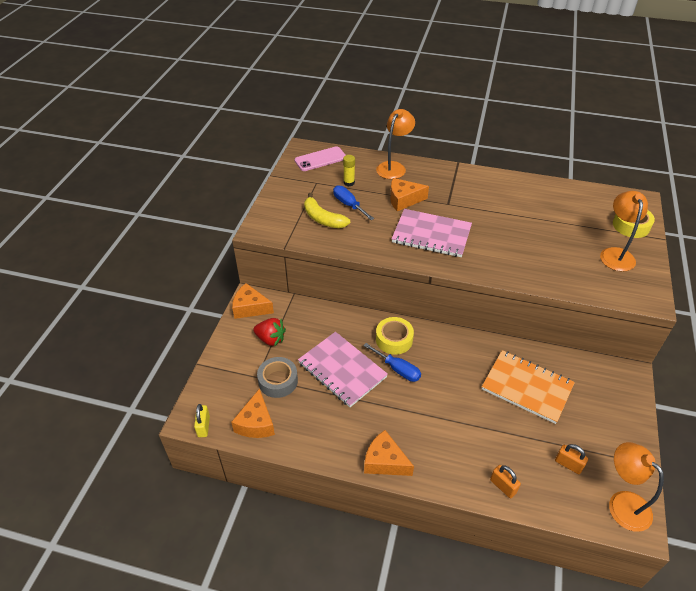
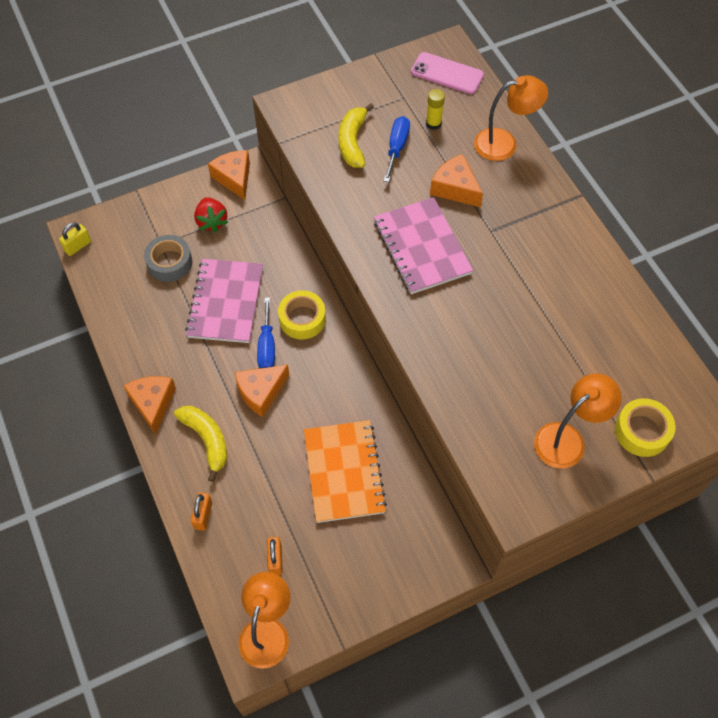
camera: 50 degrees right, 15 degrees up
(256, 423) = (112, 280): orange cheese -> orange cheese (261, 392)
(442, 447) = (207, 440): none -> yellow banana

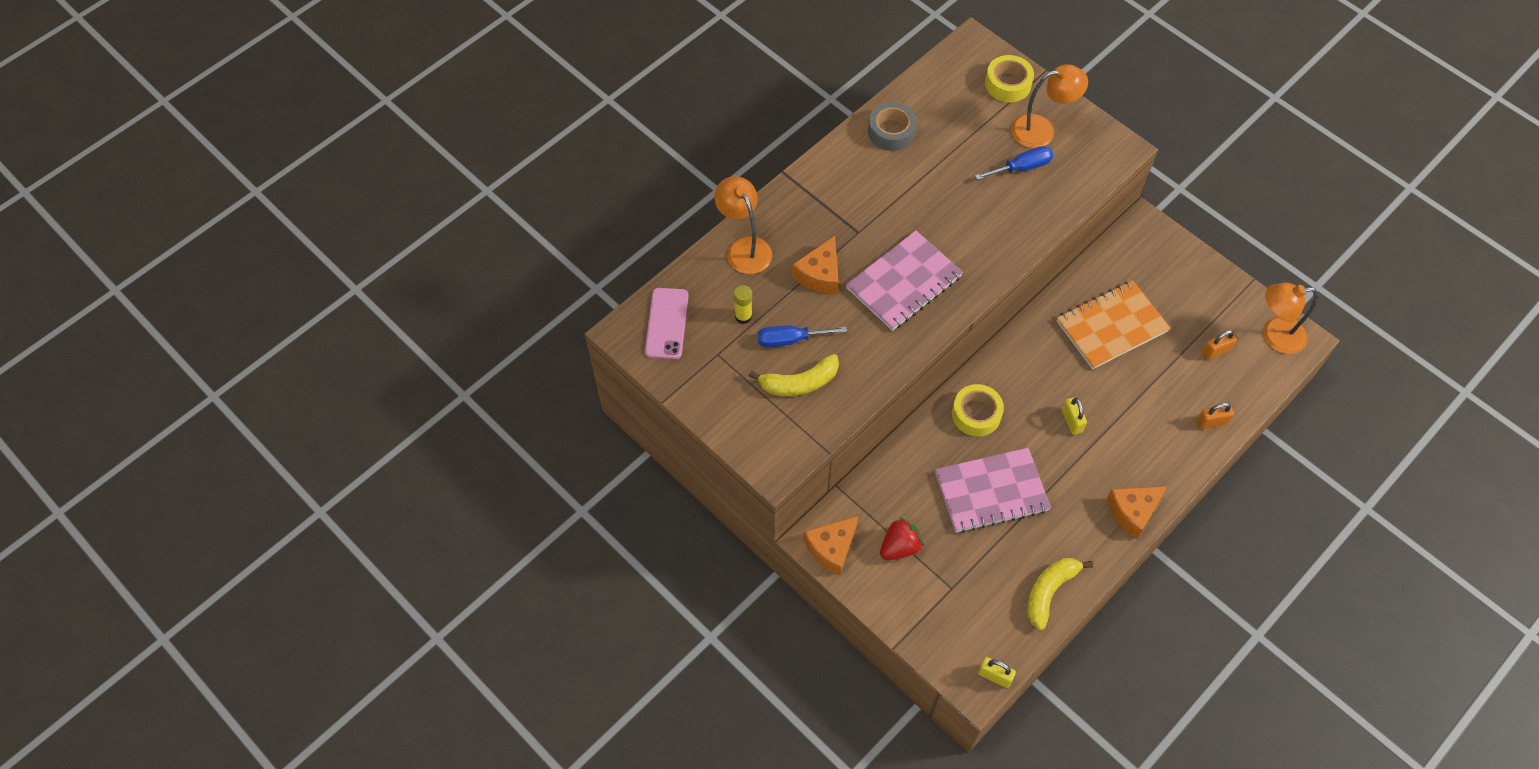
camera: 110 degrees left, 0 degrees up
(169, 262) = (970, 567): grey tape -> grey tape (891, 132)
(207, 440) = (1142, 448): yellow banana -> yellow banana (1049, 591)
(261, 392) = (1071, 421): orange cheese -> yellow padlock
(267, 346) = (1021, 434): blue screwdriver -> blue screwdriver (1022, 167)
(567, 439) = (1041, 130): orange lamp -> orange lamp turned 135 degrees clockwise

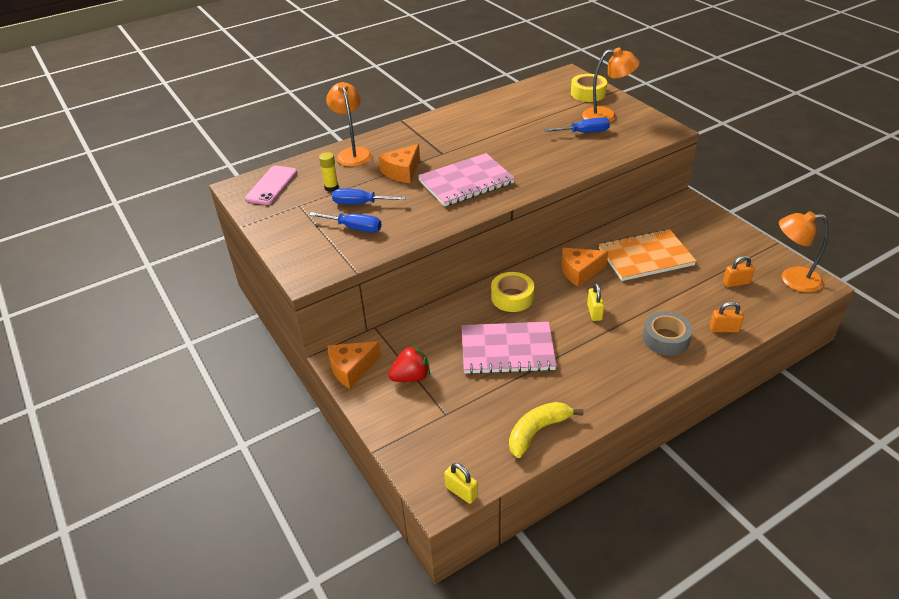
camera: 15 degrees right, 20 degrees down
(799, 383) = (354, 228): yellow banana -> blue screwdriver
(891, 132) = (491, 108): grey tape -> grey tape (665, 339)
(1133, 512) = (635, 382): orange cheese -> orange cheese (580, 272)

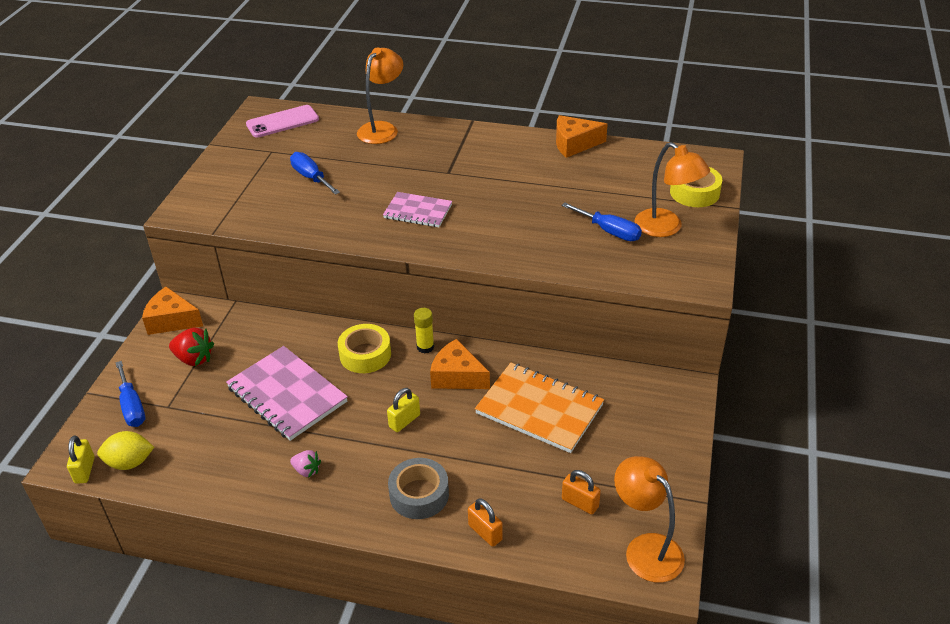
camera: 45 degrees right, 0 degrees up
(331, 187) = (316, 150): yellow glue stick -> yellow glue stick (425, 347)
(354, 228) = (272, 196): blue screwdriver -> blue screwdriver (132, 406)
(402, 172) = (388, 169): orange cheese -> orange cheese (574, 144)
(466, 182) = (418, 211): pink notebook -> pink notebook, size x0.61
(482, 462) = (130, 462): none -> yellow lemon
(537, 431) = (197, 475): yellow banana -> none
(591, 376) = (306, 470): none -> pink strawberry

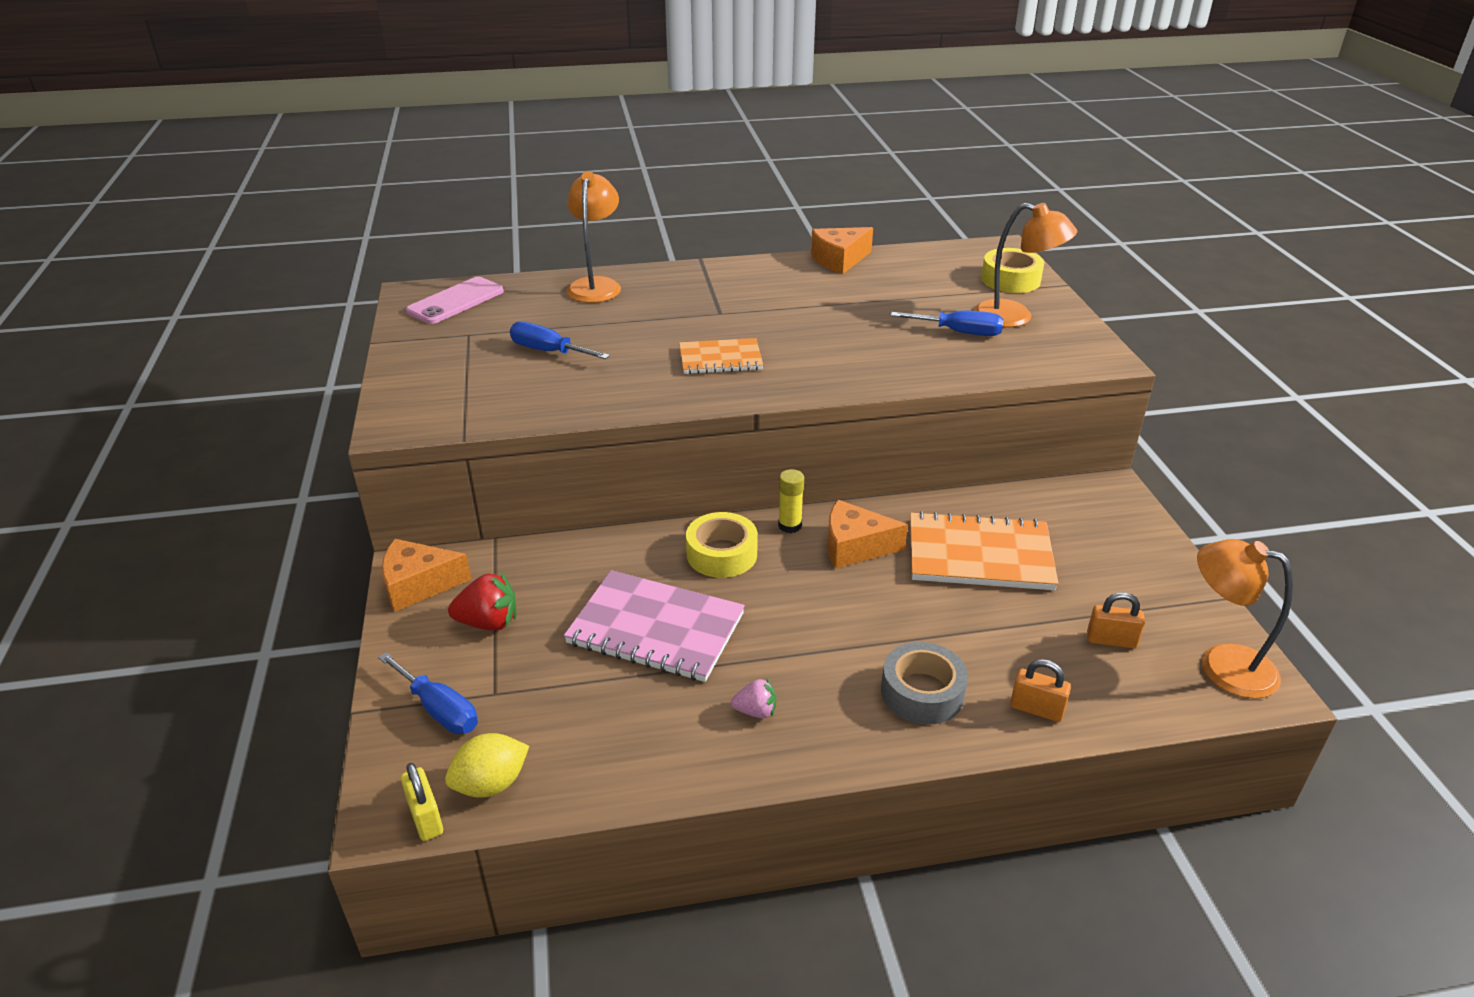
camera: 25 degrees left, 5 degrees down
(404, 421) = (833, 614): yellow padlock -> none
(418, 211) = (720, 359): pink notebook -> orange notebook

